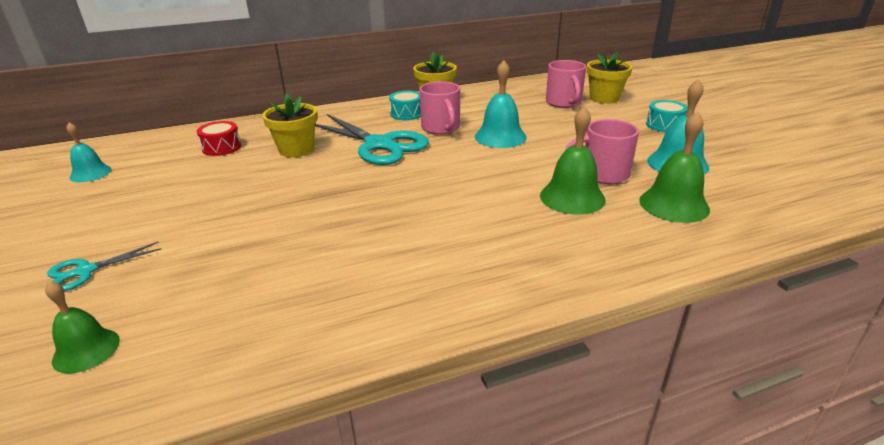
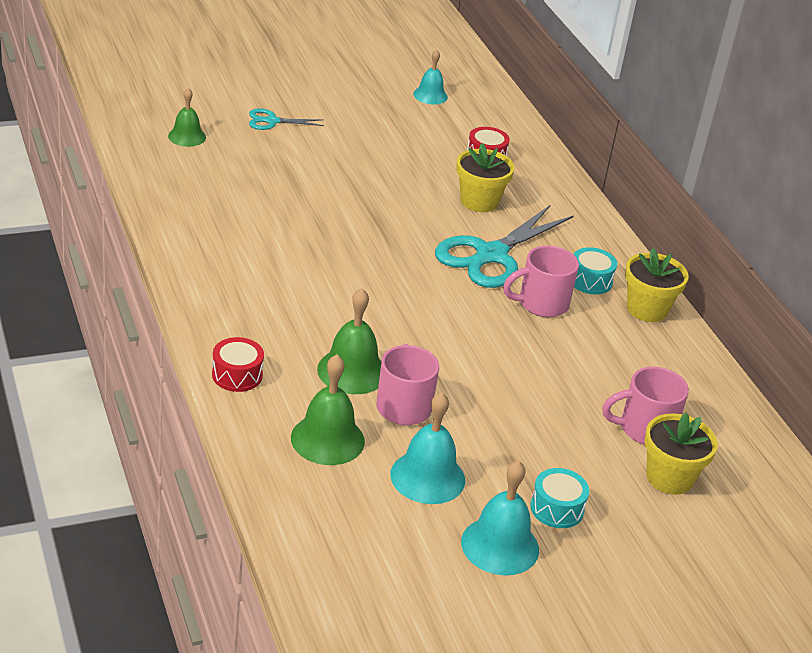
camera: 85 degrees right, 5 degrees up
(86, 271) = (272, 121): turquoise scissors -> turquoise scissors turned 60 degrees counterclockwise
(500, 137) = (514, 347): turquoise bell -> turquoise bell (500, 545)
(622, 258) = (237, 375): none -> red drum

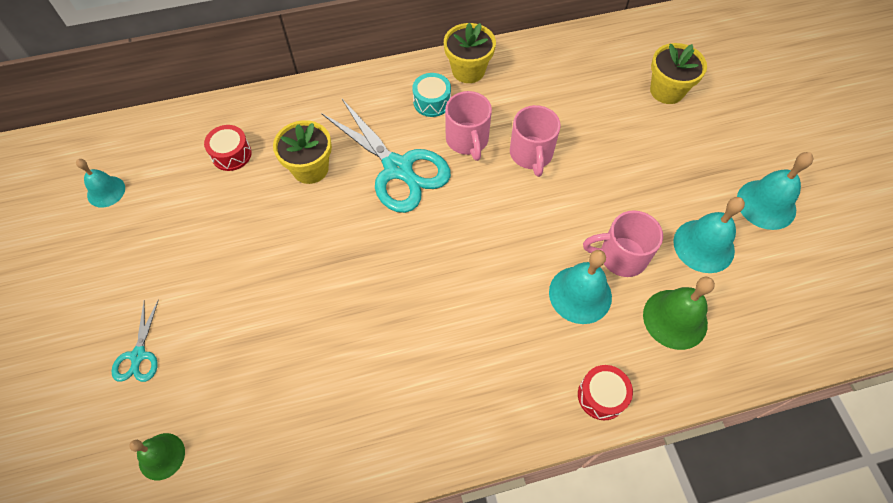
camera: 80 degrees left, 25 degrees up
(352, 371) = (580, 294): green bell -> turquoise bell
(557, 508) = (717, 163): turquoise drum -> none
(644, 429) = (616, 96): pink mug -> pink mug (531, 154)

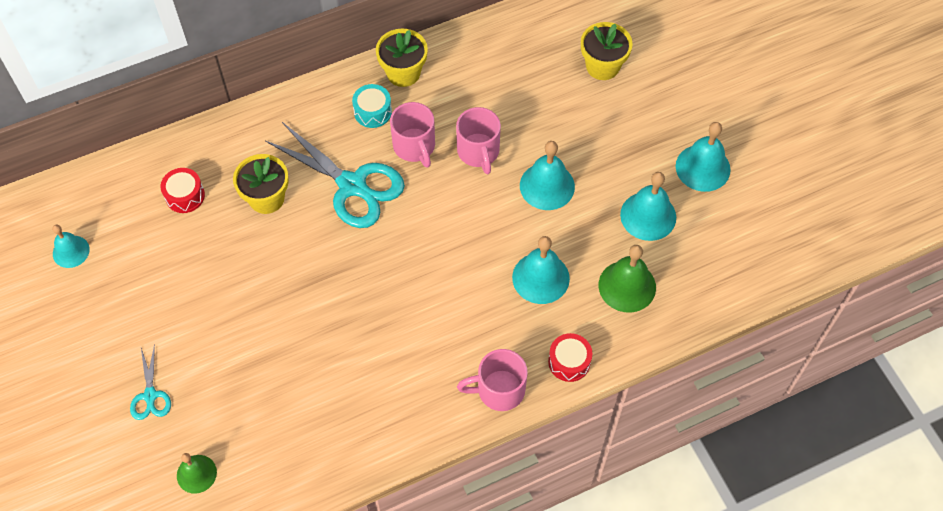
camera: 10 degrees left, 0 degrees up
(598, 198) = (547, 186): none -> turquoise bell
(621, 256) = (574, 237): pink mug -> pink mug (499, 390)

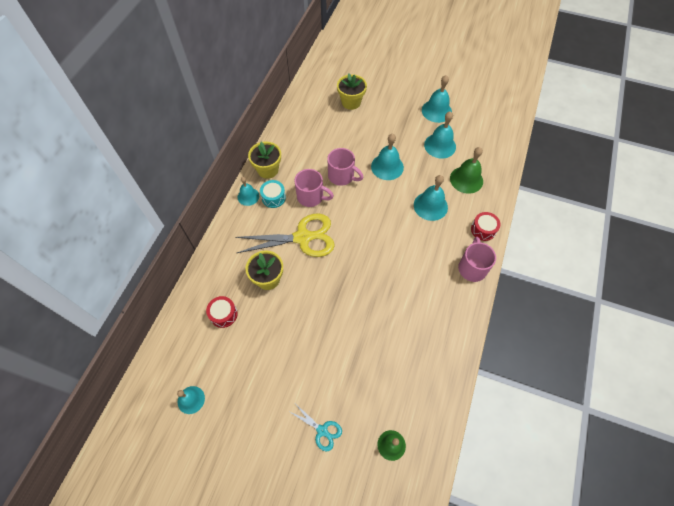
camera: 45 degrees left, 0 degrees up
(347, 87) = (248, 196): none -> turquoise bell
(352, 185) = (302, 237): turquoise scissors -> yellow scissors
(499, 390) = (472, 268): pink mug -> pink mug turned 150 degrees clockwise

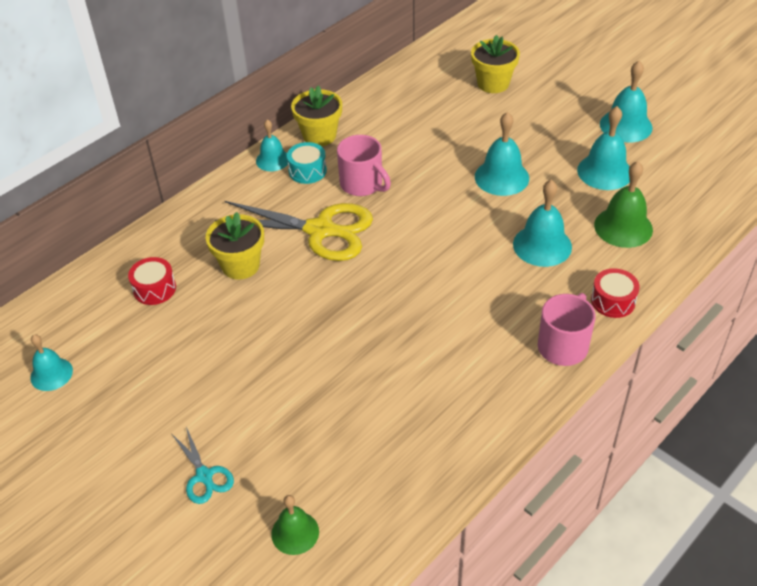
camera: 25 degrees right, 15 degrees down
(342, 176) = (424, 171): pink mug -> none

